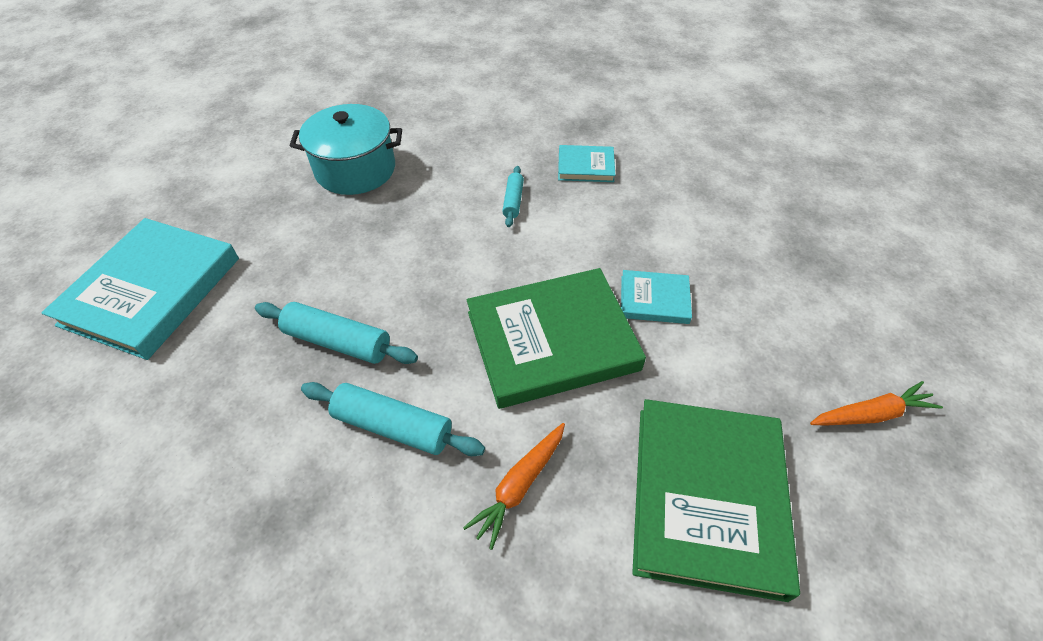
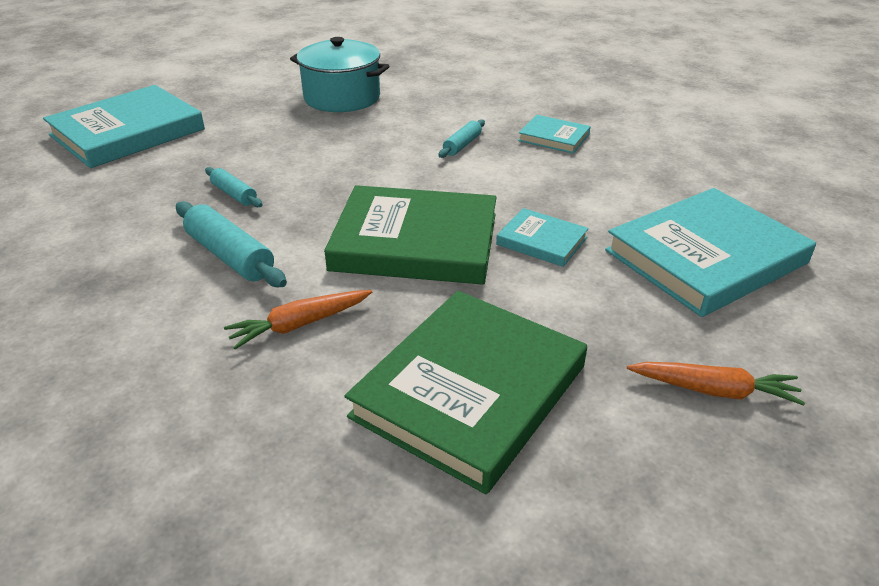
camera: 25 degrees right, 15 degrees down
(338, 341) = (234, 194): turquoise rolling pin -> turquoise rolling pin, size x0.59
(783, 271) = (705, 257): none -> turquoise book

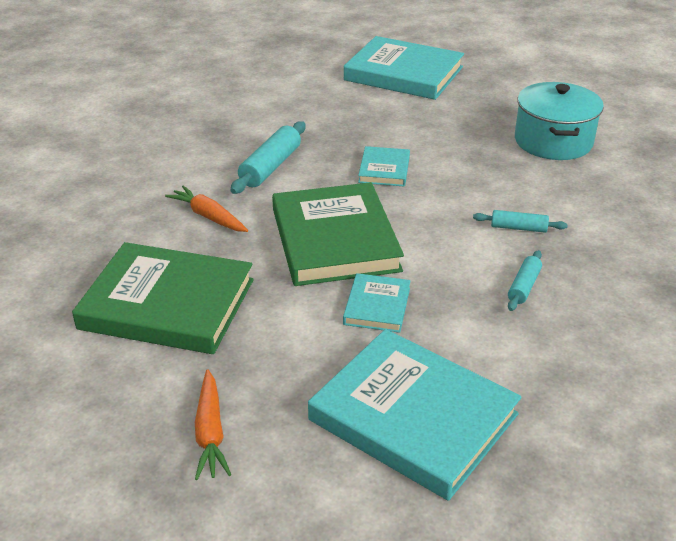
camera: 70 degrees right, 0 degrees up
(234, 194) = (349, 143): turquoise rolling pin -> turquoise rolling pin (524, 286)
(554, 137) = (588, 282): turquoise book -> turquoise book (384, 169)

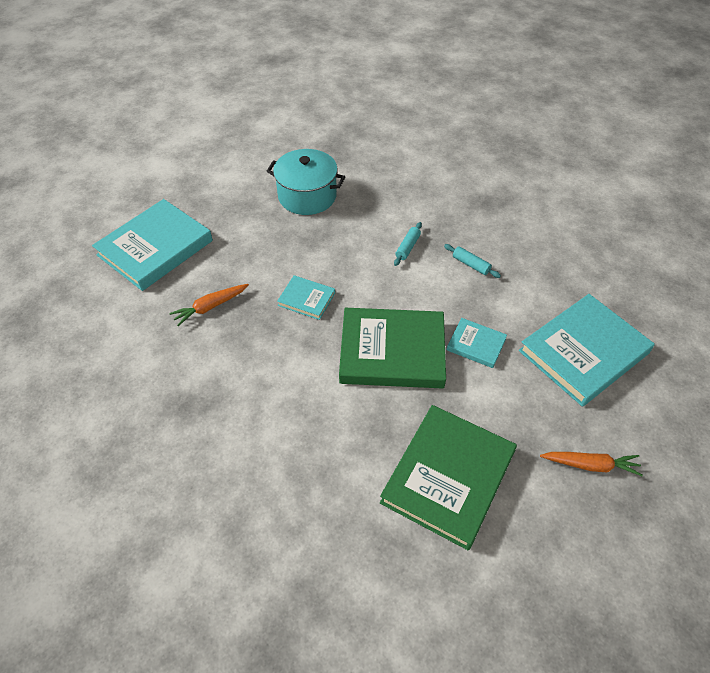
camera: 75 degrees left, 15 degrees up
(208, 216) = (333, 432): orange carrot -> orange carrot (210, 307)
(270, 167) = (271, 374): turquoise rolling pin -> none

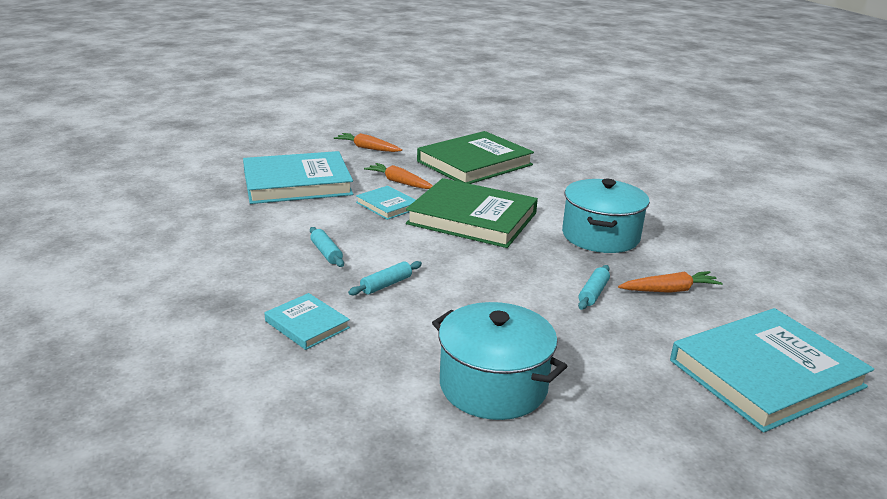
camera: 160 degrees left, 25 degrees down
(266, 285) = (593, 293): none -> turquoise rolling pin
(271, 364) = (600, 236): none -> turquoise pot
(306, 299) = (545, 270): turquoise book -> turquoise book (307, 324)
(496, 393) = (399, 182): none -> orange carrot

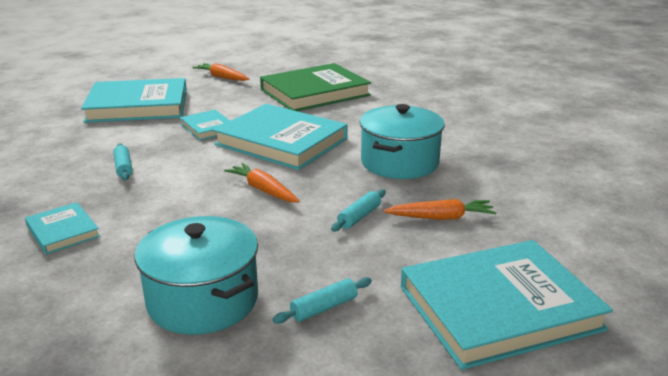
camera: 10 degrees right, 0 degrees up
(386, 285) = (160, 199): turquoise rolling pin -> turquoise rolling pin (324, 308)
(399, 182) = (232, 107): orange carrot -> orange carrot (263, 190)
(472, 218) = (281, 142): green book -> turquoise book

